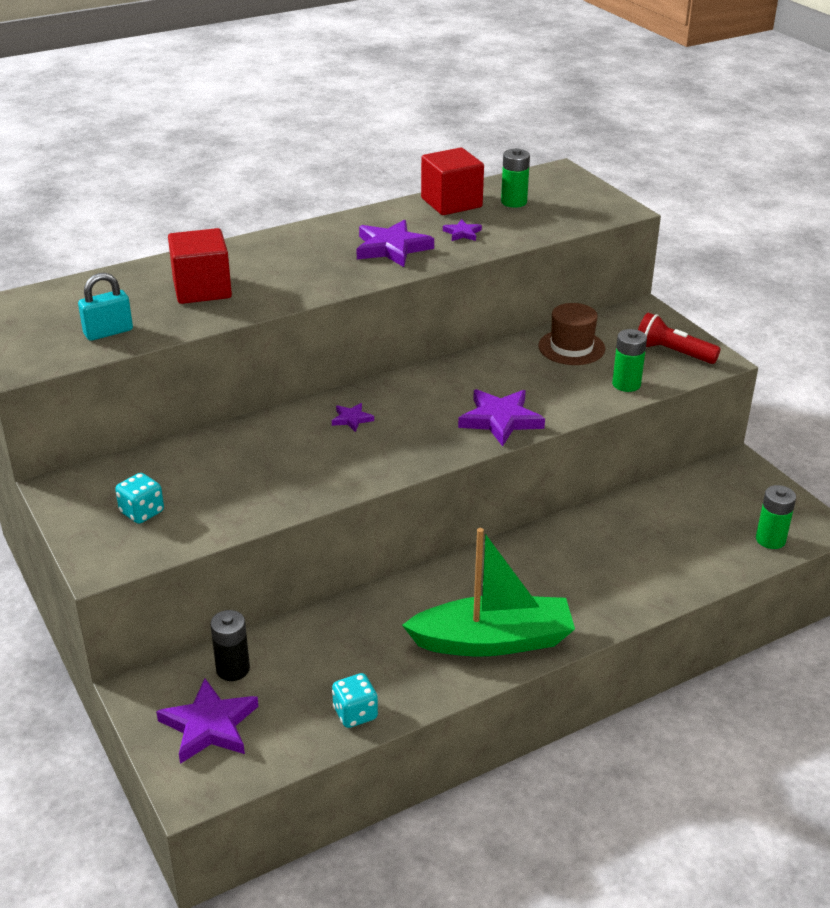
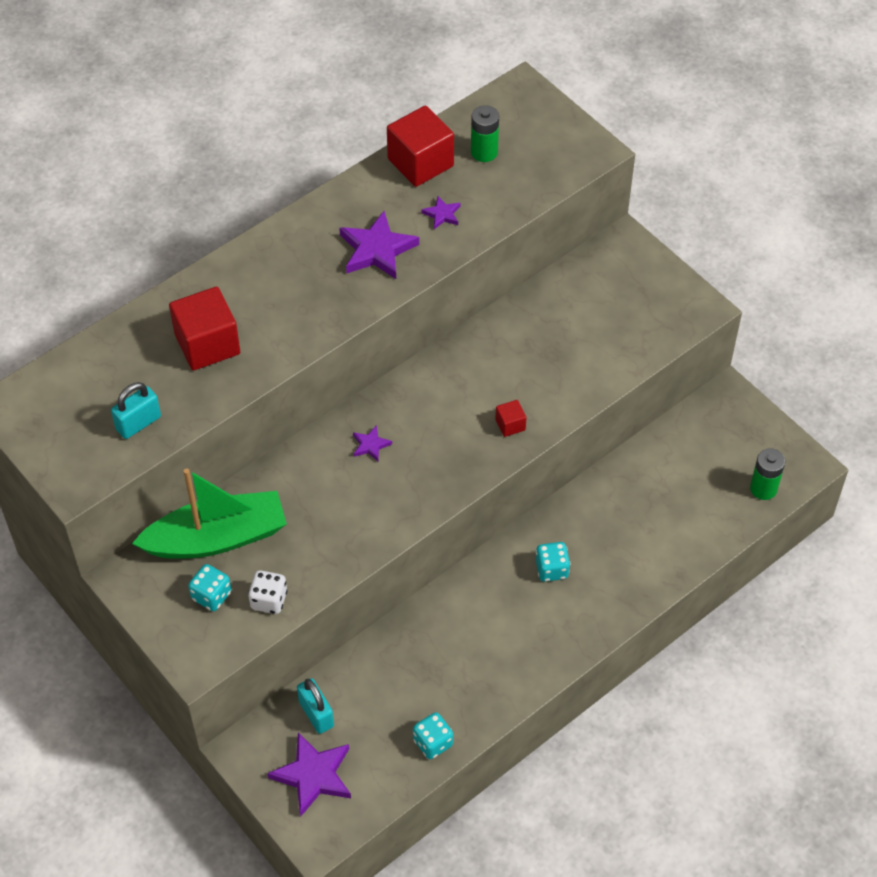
camera: 10 degrees left, 20 degrees up
(201, 523) = (269, 600): none -> white dice
(233, 669) = (316, 714): black battery -> turquoise padlock
(493, 641) = (534, 646): green boat -> green boat (217, 538)
(500, 420) = (510, 425): purple star -> red cube
(527, 578) = (551, 569): none -> turquoise dice
(571, 347) = (561, 310): brown hat -> none
(626, 384) = (620, 356): green battery -> none
(672, 353) = (659, 303): red flashlight -> none

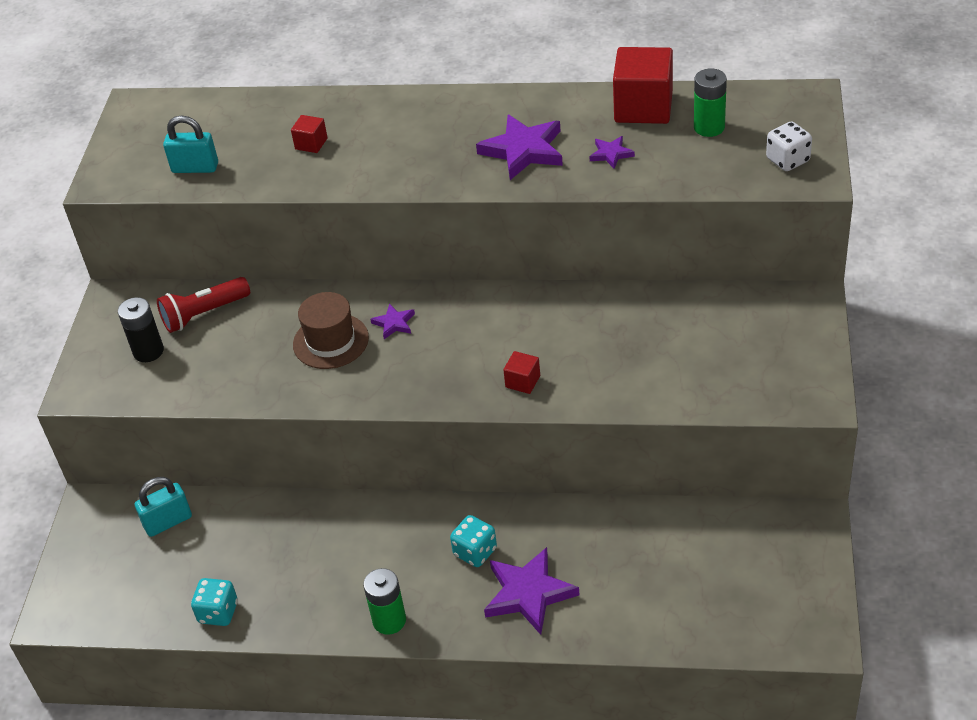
camera: 50 degrees right, 10 degrees down
(207, 344) = (311, 144): red cube -> red cube, size x0.47
(211, 595) = (148, 351): turquoise dice -> black battery
(217, 538) = (204, 314): green boat -> red flashlight
(269, 600) = (180, 383): white dice -> white dice (787, 160)
(313, 775) = (110, 565): purple star -> purple star (528, 593)
(316, 714) = (168, 522): turquoise padlock -> turquoise padlock turned 45 degrees clockwise
(341, 490) = (330, 341): none -> brown hat
(763, 488) = (751, 627): green battery -> green battery (389, 620)

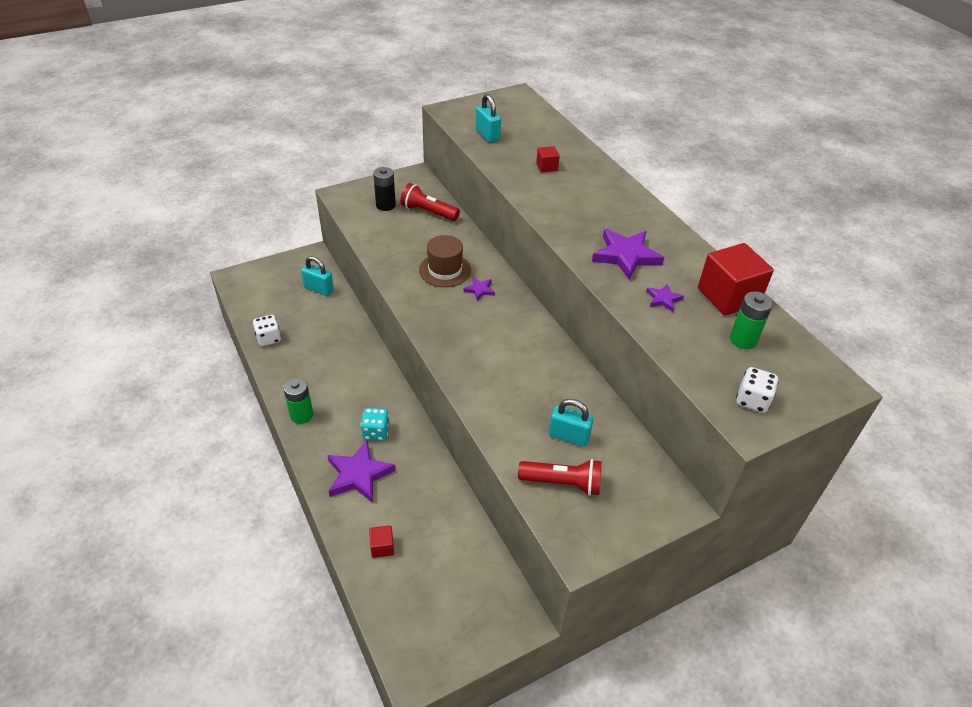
camera: 50 degrees right, 0 degrees up
(218, 612) = (269, 338): turquoise dice -> white dice
(523, 381) = (475, 371): red cube -> red cube (382, 547)
(673, 343) = (568, 436): none -> turquoise padlock
(729, 375) = (562, 483): none -> red flashlight

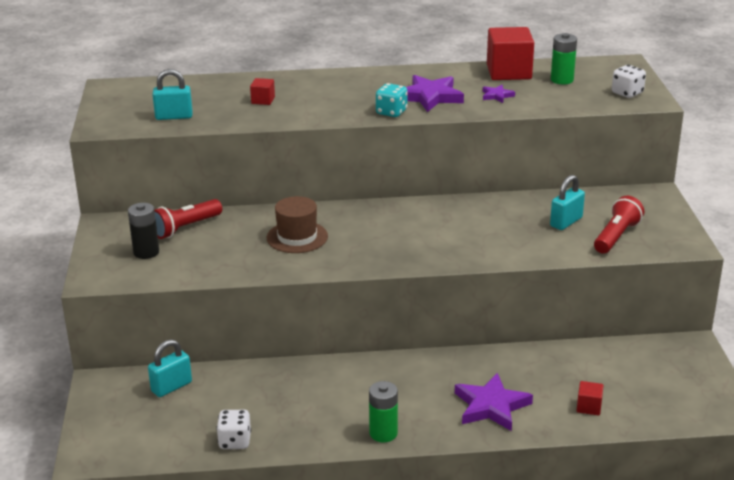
camera: 65 degrees left, 15 degrees down
(376, 432) = (438, 384): turquoise dice -> turquoise dice (391, 112)
(479, 290) = (344, 224): purple star -> none

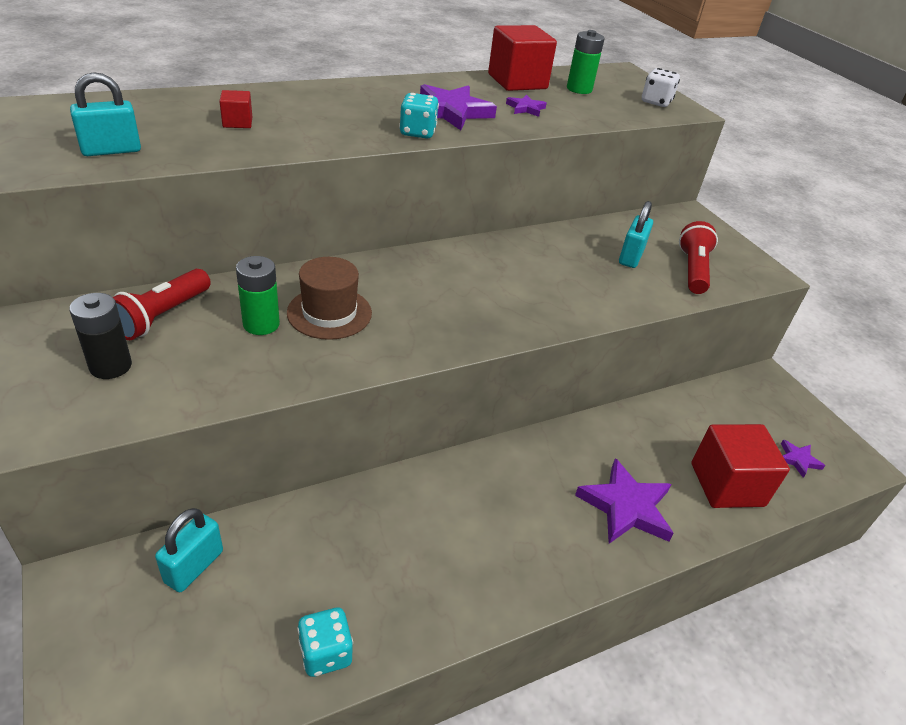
camera: 25 degrees left, 10 degrees up
(235, 441) = (325, 653): white dice -> turquoise dice
(383, 433) = (523, 583): green battery -> green battery (261, 324)
(589, 407) = (727, 484): red cube -> red cube, size x2.13
(669, 402) = (798, 460): none -> purple star

